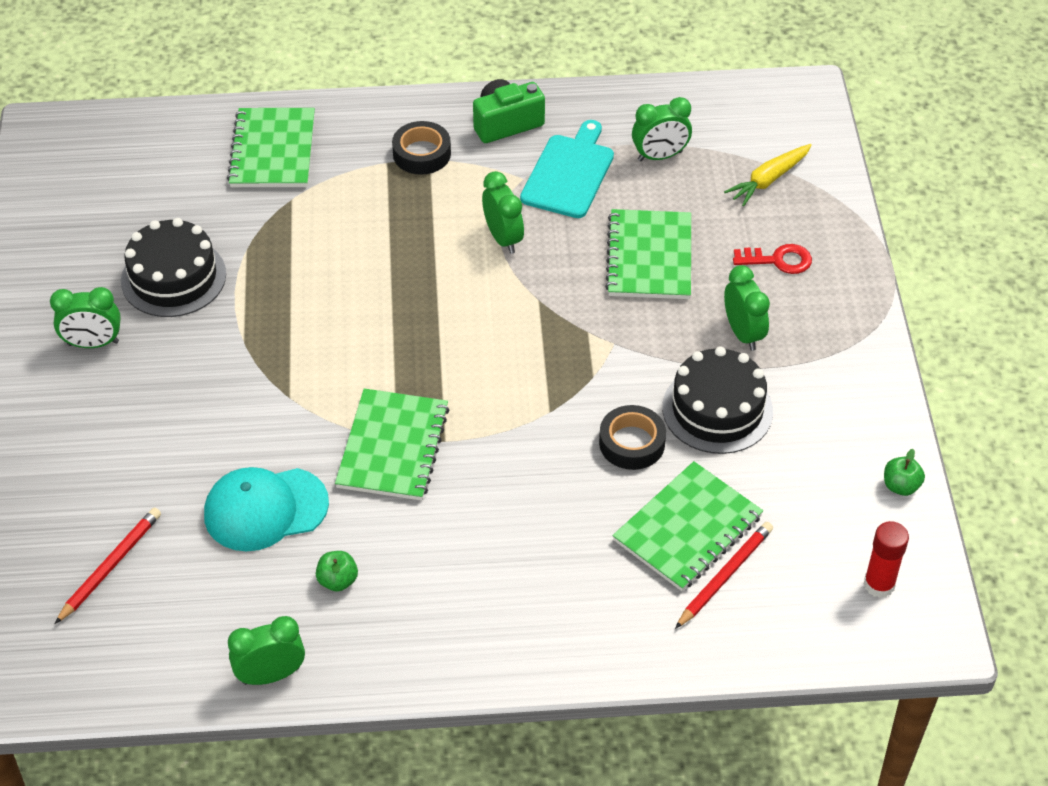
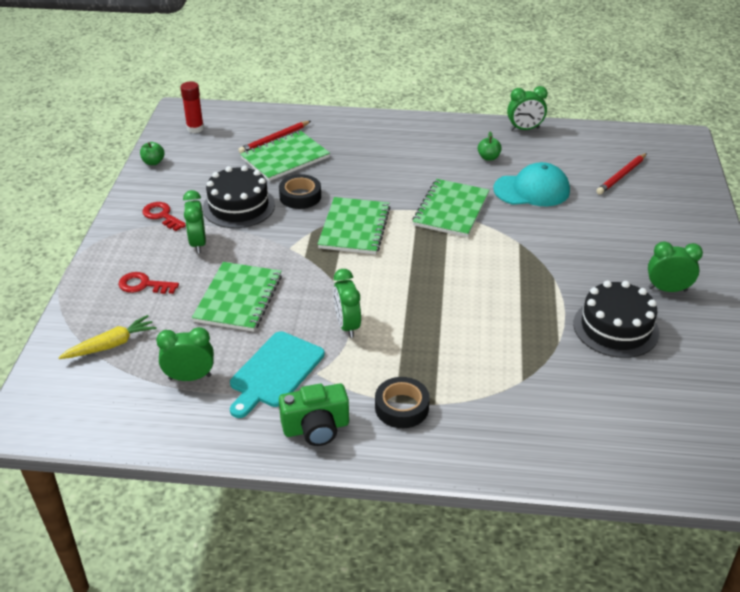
camera: 170 degrees left, 10 degrees down
(273, 150) = (542, 429): green notebook -> green notebook (354, 228)
(821, 375) = (162, 216): none -> red key

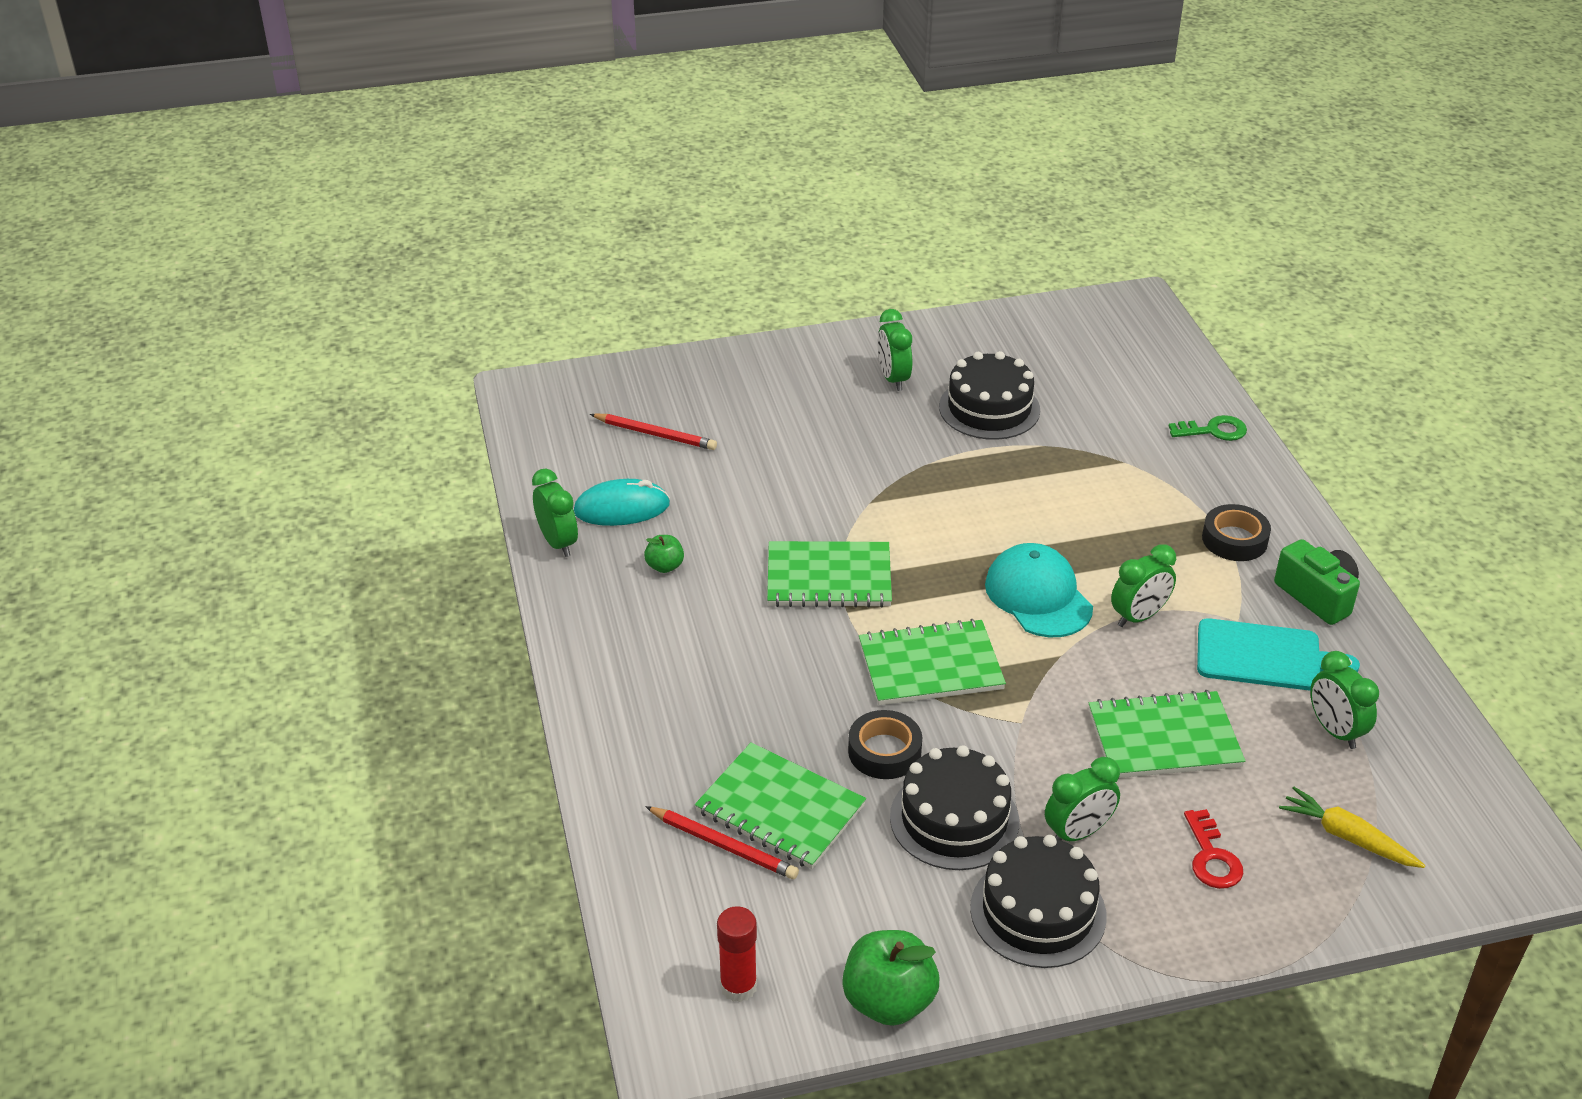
camera: 110 degrees left, 0 degrees up
(153, 162) = (888, 1001): green apple -> green apple, size x1.91
(162, 216) = (1038, 911): red key -> black cake
(532, 190) = (735, 509): turquoise cap -> turquoise cap (1038, 596)
(548, 152) = (621, 508): none -> turquoise mouse
(548, 453) = (1213, 430): none -> green key

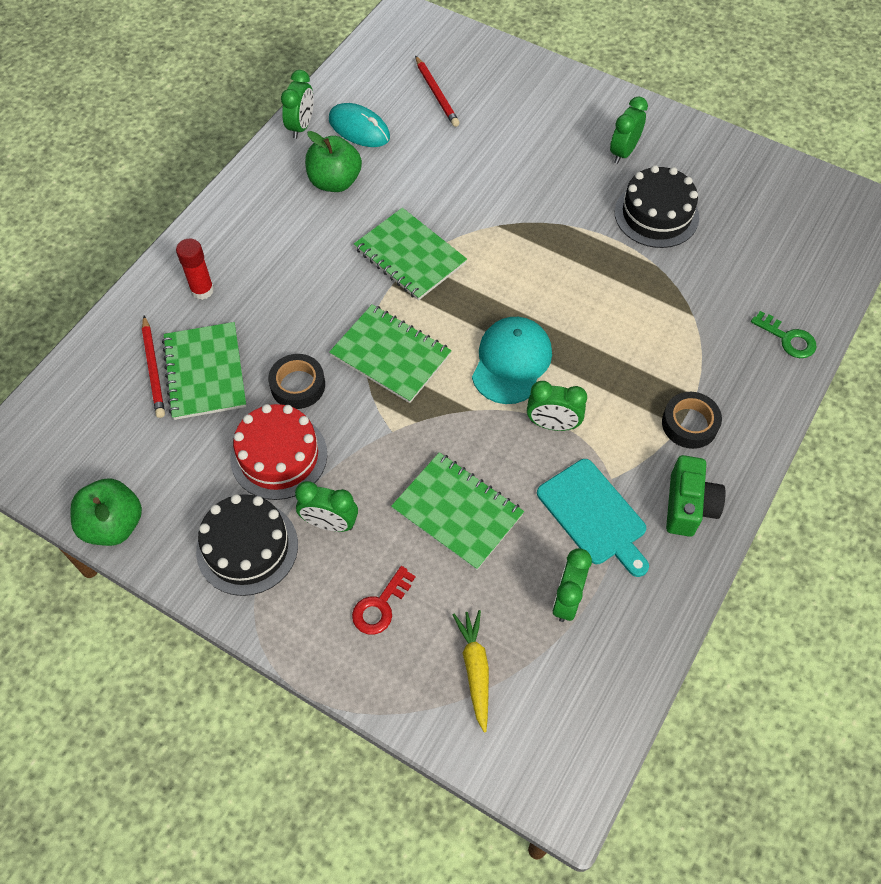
camera: 45 degrees right, 20 degrees up
(665, 566) = (335, 182): green apple -> green apple, size x1.91
(738, 986) = (62, 451): red glue stick -> red glue stick (202, 290)
(954, 819) = (279, 456): black cake -> red cake

